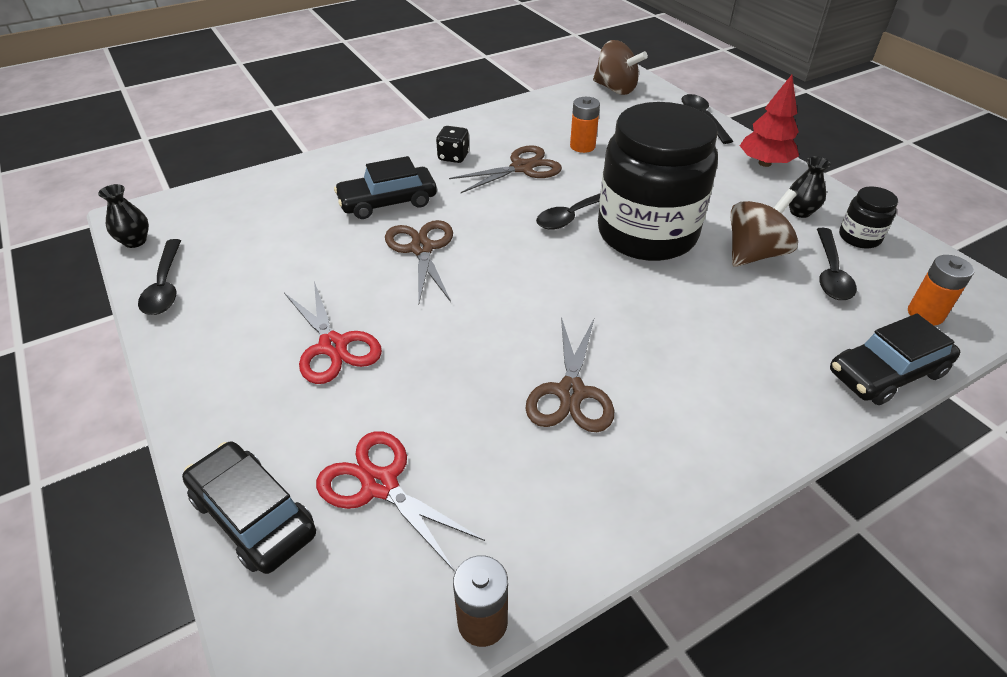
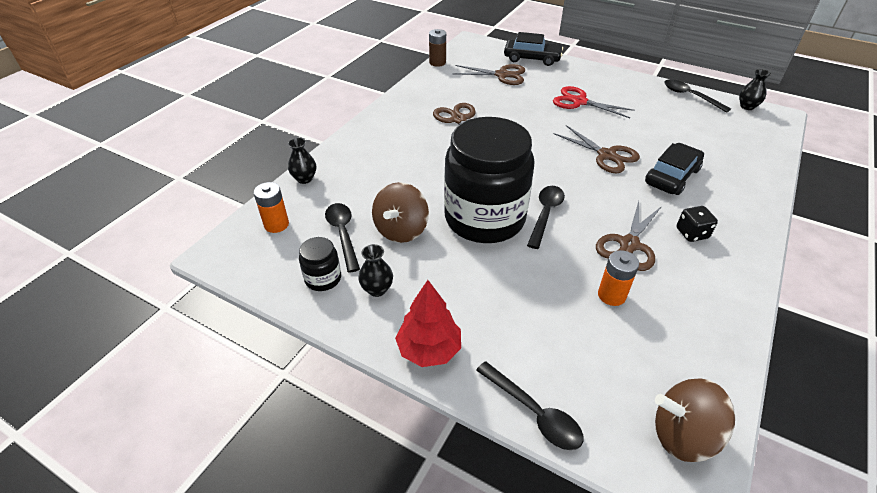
camera: 150 degrees right, 0 degrees up
(380, 485) = (502, 75): red scissors -> brown scissors
(886, 372) = (304, 179): black car -> black vase

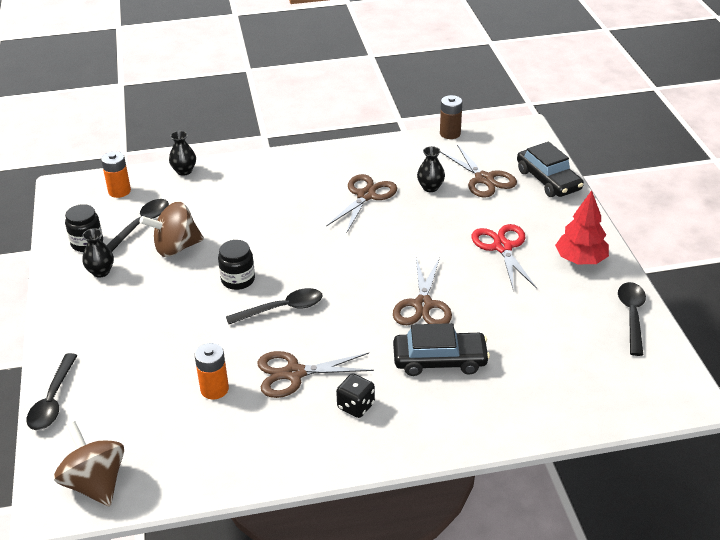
camera: 50 degrees right, 5 degrees down
(429, 349) = (66, 325): red tree -> red tree (580, 260)
(484, 218) = (238, 280): black jar -> black jar, size x0.41
(747, 106) = (673, 367): black vase -> black vase (430, 187)

